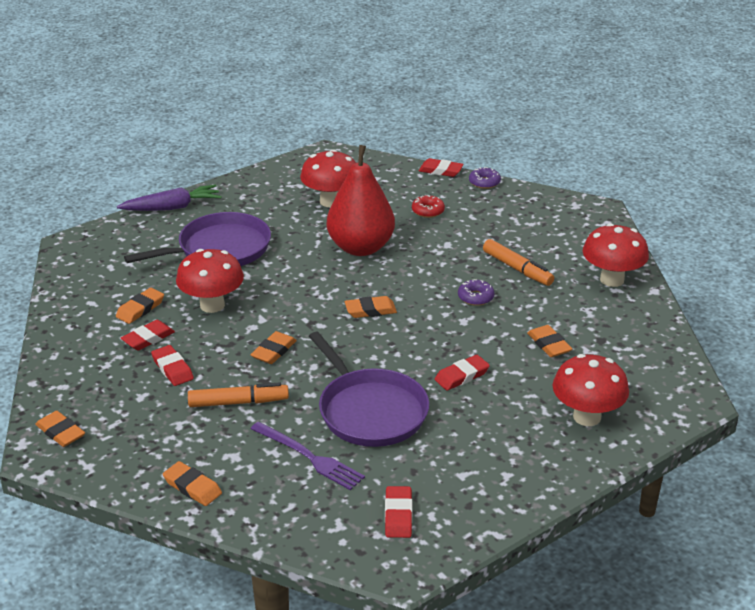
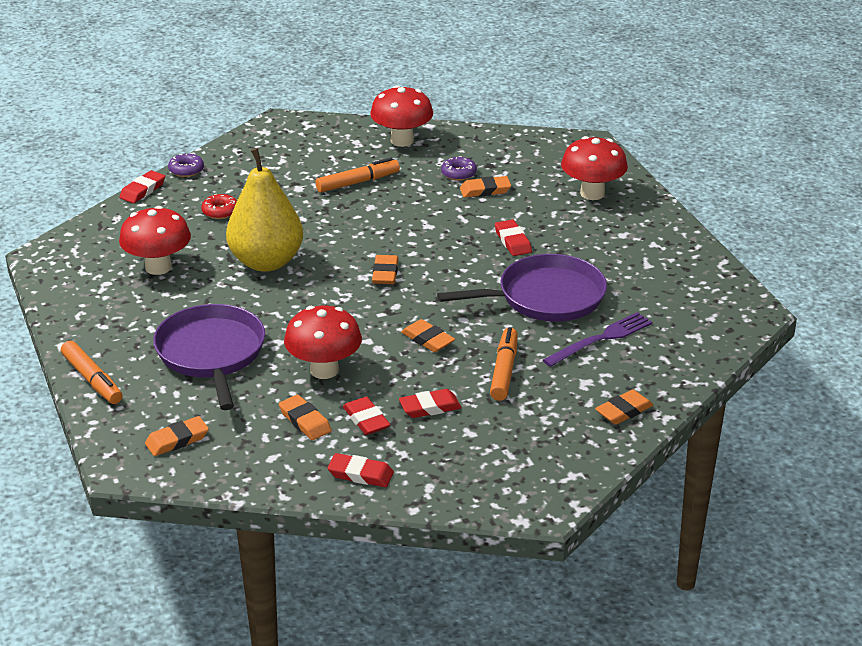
camera: 75 degrees left, 0 degrees up
(60, 432) = (511, 491): orange eraser -> orange eraser (177, 440)
(172, 207) = (92, 380): purple carrot -> orange marker
(361, 248) = (266, 262): red pear -> yellow pear
(398, 515) = (690, 304): red eraser -> red eraser (360, 474)
(475, 297) = (393, 212): purple donut -> purple donut (458, 173)

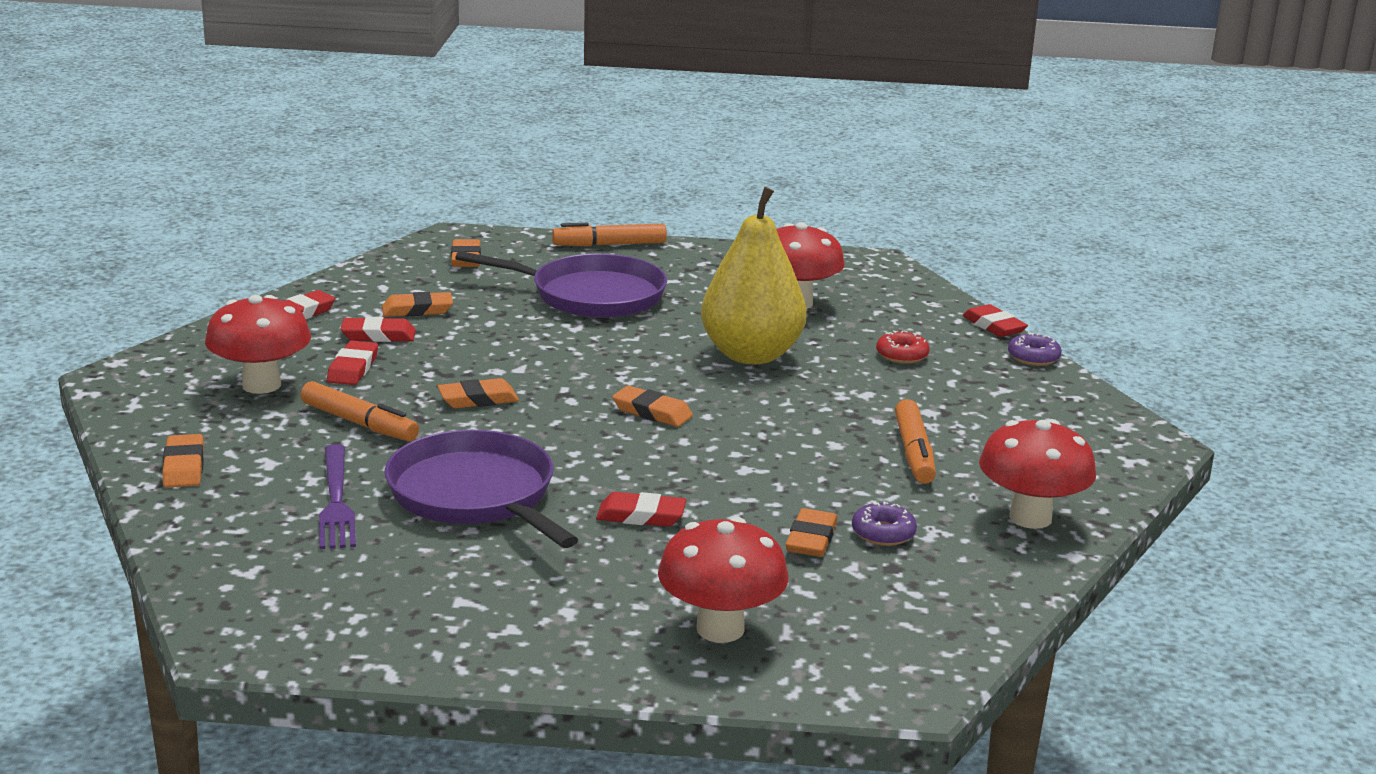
camera: 115 degrees right, 10 degrees down
(324, 370) = (492, 336): red mushroom -> red mushroom (261, 385)
(545, 297) = (475, 495): purple pan -> purple pan turned 135 degrees clockwise

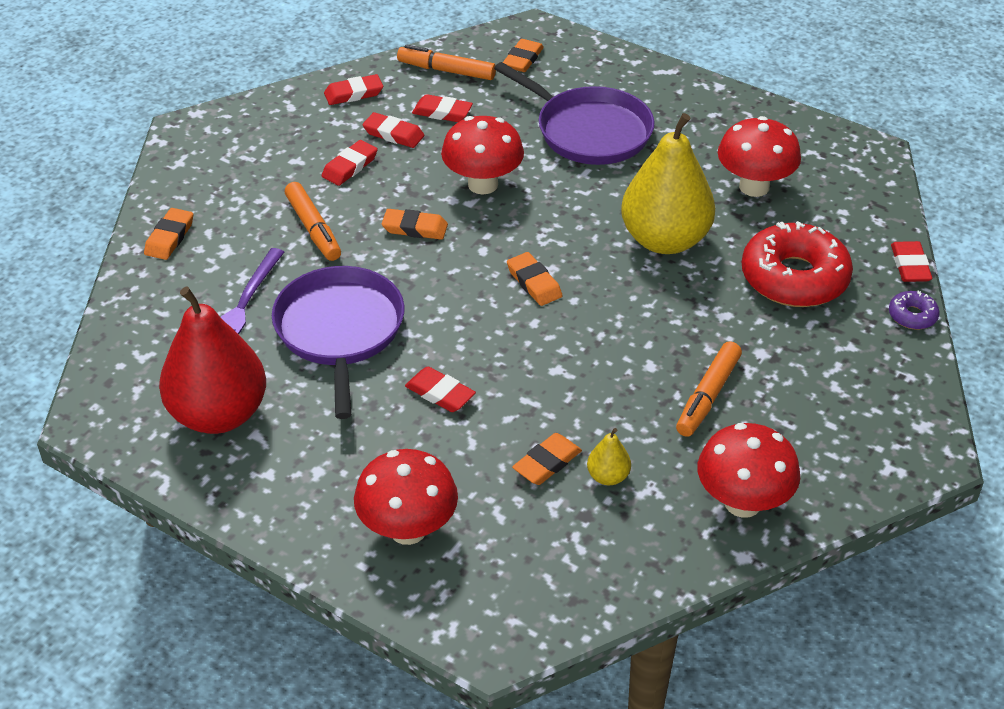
camera: 30 degrees right, 20 degrees up
(261, 385) = (275, 166): red mushroom -> red mushroom (483, 184)
(398, 595) = (219, 414): none -> red pear
(417, 310) = (442, 112): orange eraser -> red eraser
(609, 245) = (651, 71): orange marker -> orange marker (446, 70)
(883, 533) = (608, 476): purple donut -> yellow pear
(902, 355) = (794, 278): red donut -> red donut, size x2.26

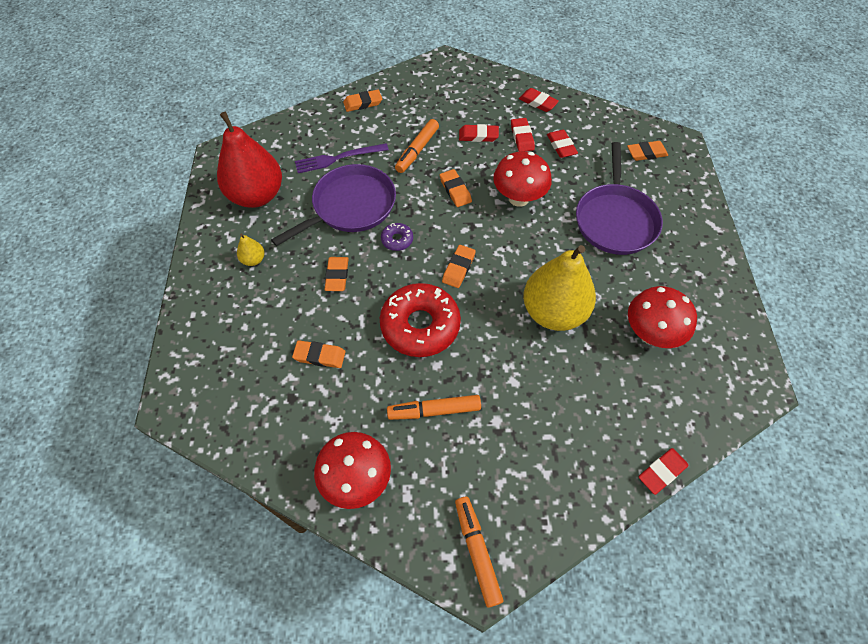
camera: 55 degrees right, 15 degrees up
(408, 529) = (229, 319): red mushroom -> none
(440, 393) = (337, 276): red eraser -> orange eraser
(446, 70) = (599, 127): orange marker -> orange marker (477, 551)
(608, 476) = (329, 393): yellow pear -> yellow pear (253, 260)
(794, 278) = (583, 404): red donut -> red donut (420, 325)
(912, 316) = (610, 499): purple donut -> purple donut (397, 240)

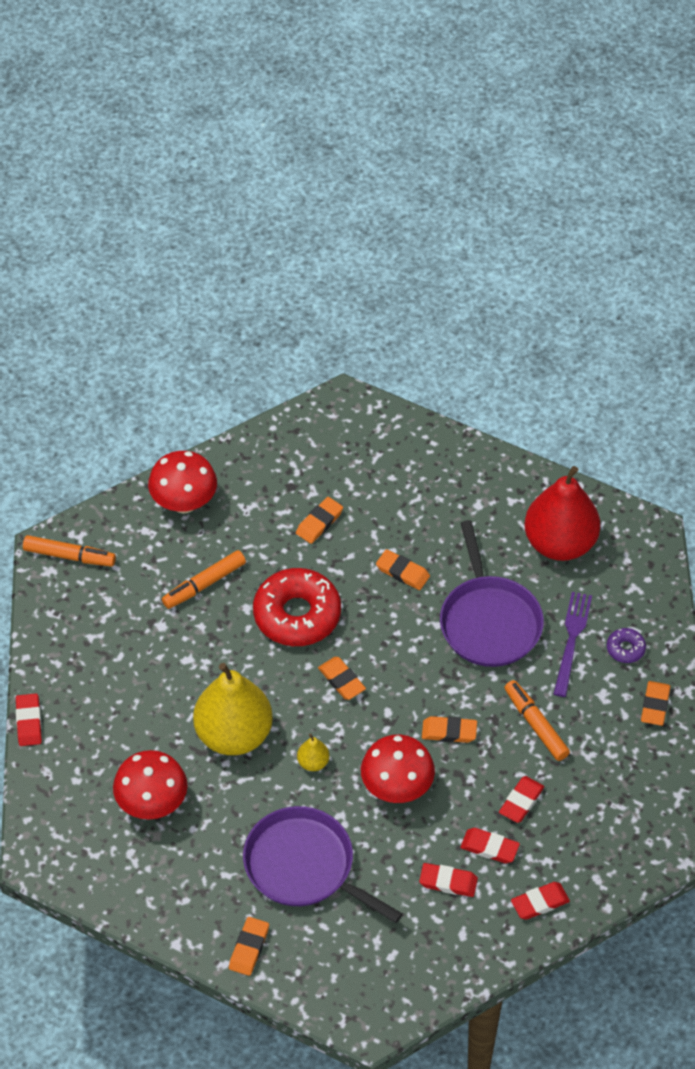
camera: 120 degrees right, 5 degrees down
(253, 260) = (469, 511): yellow pear -> yellow pear (313, 762)
(397, 240) = (414, 643): purple donut -> purple donut (625, 649)
(434, 410) = (204, 584): orange marker -> orange marker turned 150 degrees counterclockwise
(646, 153) = (377, 970): orange eraser -> orange eraser (249, 948)

